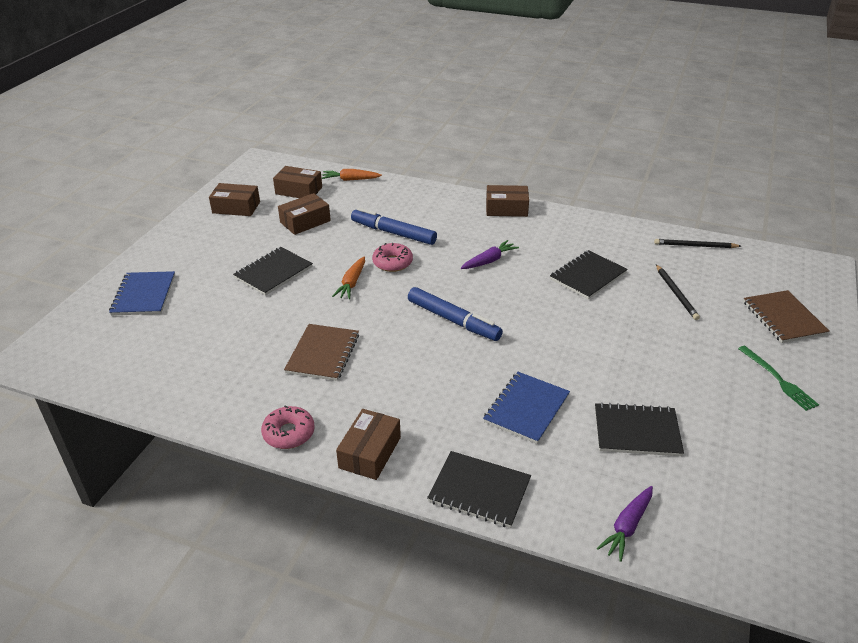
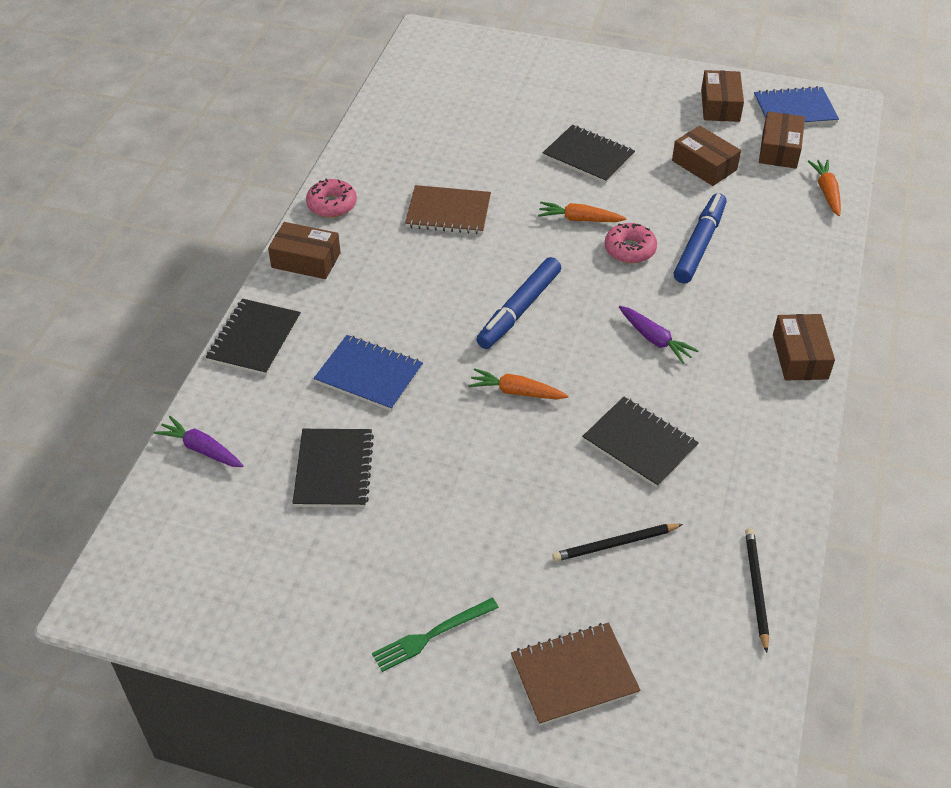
camera: 85 degrees right, 10 degrees up
(144, 295) = (530, 76): blue notebook -> blue notebook (794, 110)
(542, 327) = (516, 392): none -> orange carrot

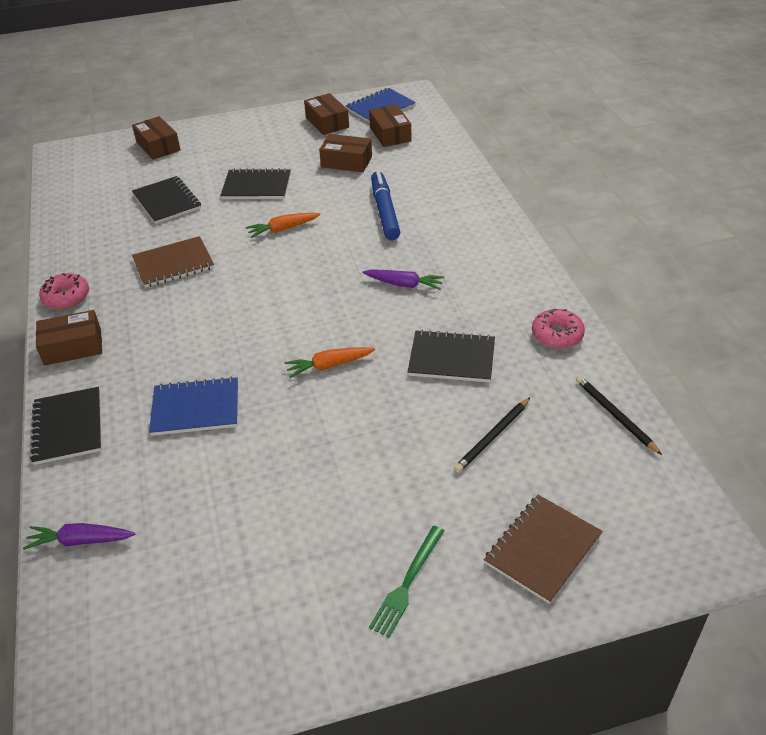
camera: 30 degrees left, 5 degrees down
(334, 470) = (220, 496): black notebook -> black notebook (167, 202)
(519, 310) = (285, 308): blue marker -> none
(630, 249) = (337, 234): pink donut -> pink donut (557, 335)
(800, 356) = (512, 252): brown box -> brown box (158, 146)
(826, 192) = (443, 147): orange carrot -> none

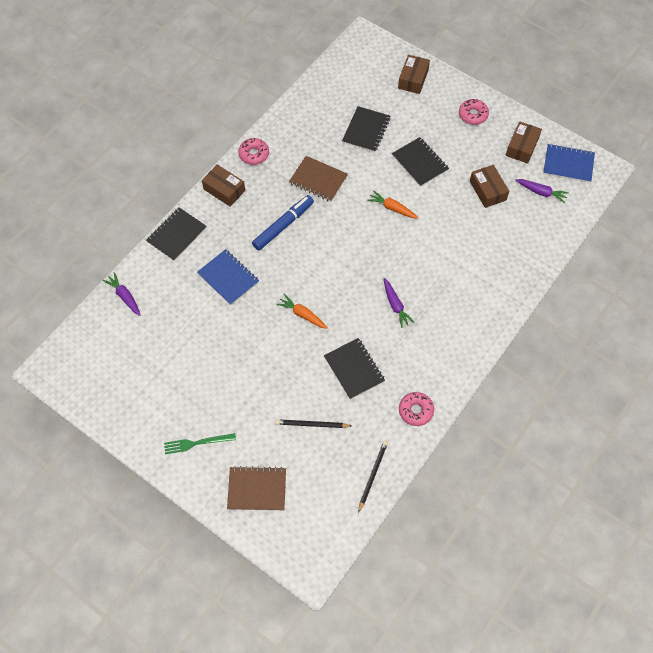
camera: 50 degrees right, 20 degrees up
(252, 132) = (473, 115): none -> pink donut
(385, 211) = (454, 248): blue marker -> blue marker (283, 225)
(390, 134) = (541, 192): brown box -> purple carrot

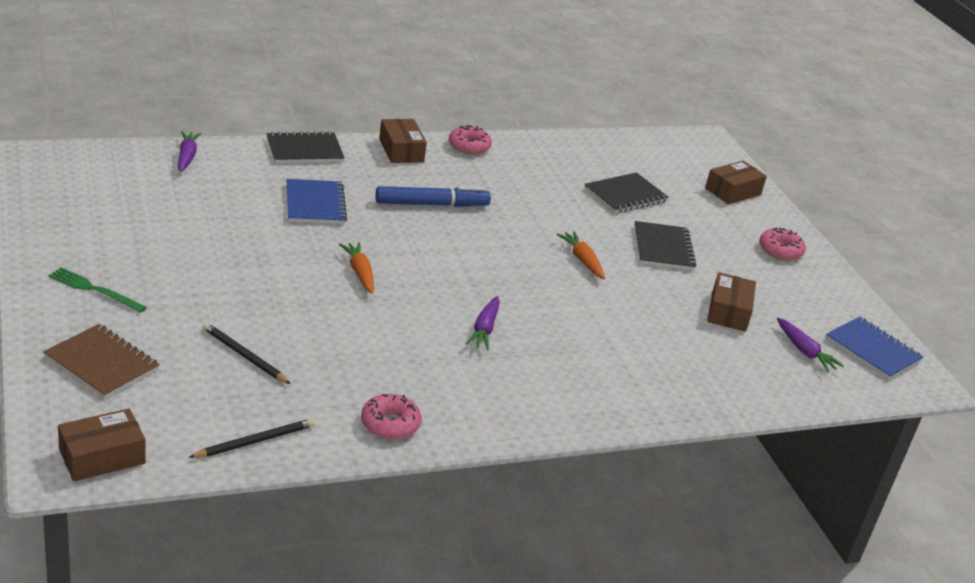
camera: 30 degrees right, 30 degrees down
(318, 180) = (518, 197): brown notebook -> none
(354, 369) = (360, 346): black notebook -> none
(522, 147) = (819, 304): brown box -> brown box (102, 456)

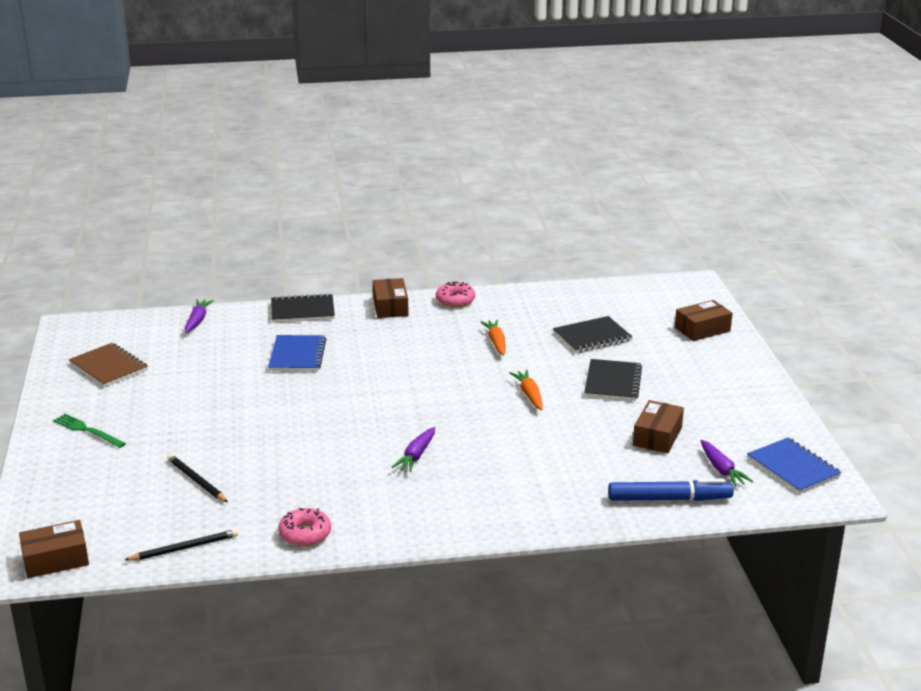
camera: 15 degrees right, 5 degrees down
(102, 363) = (76, 488): brown notebook -> brown notebook (108, 367)
(359, 272) = (318, 411): orange carrot -> orange carrot (496, 342)
(431, 204) = (403, 352): blue marker -> blue marker (669, 499)
(780, 250) = (731, 381): pink donut -> none

